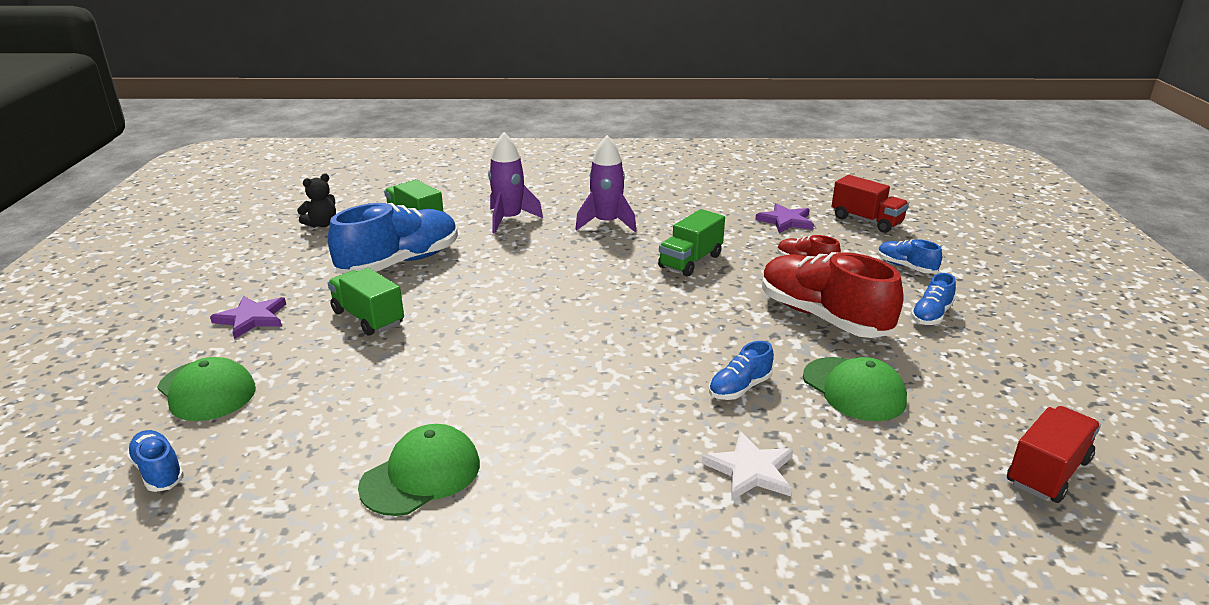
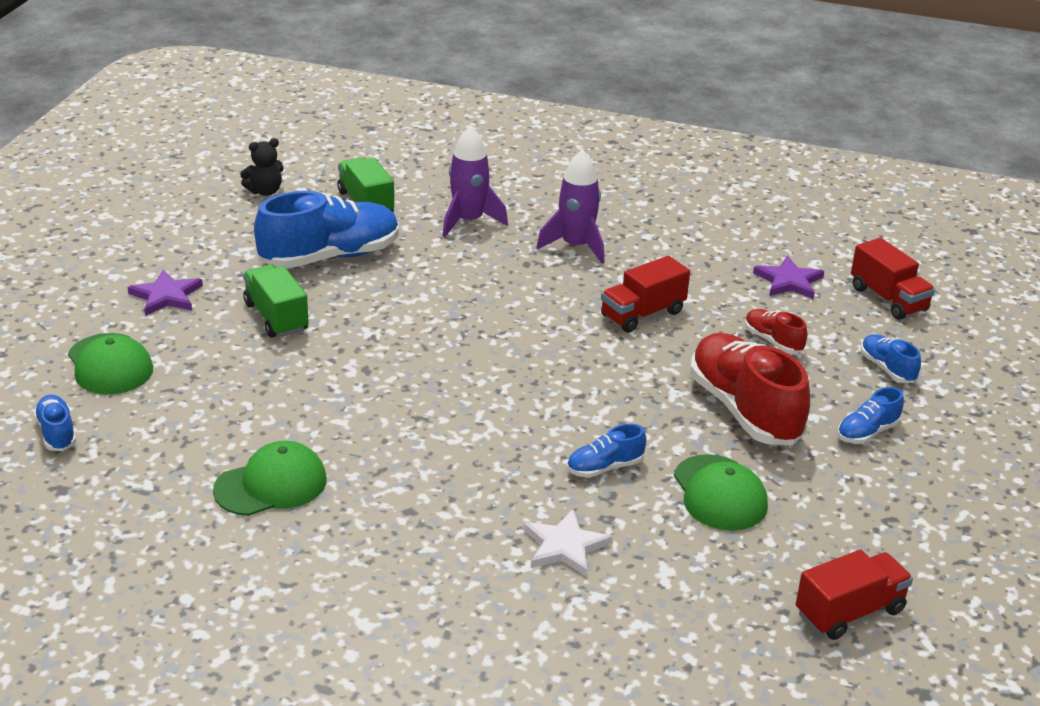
camera: 15 degrees right, 5 degrees up
(690, 261) = (642, 314): green truck -> red truck

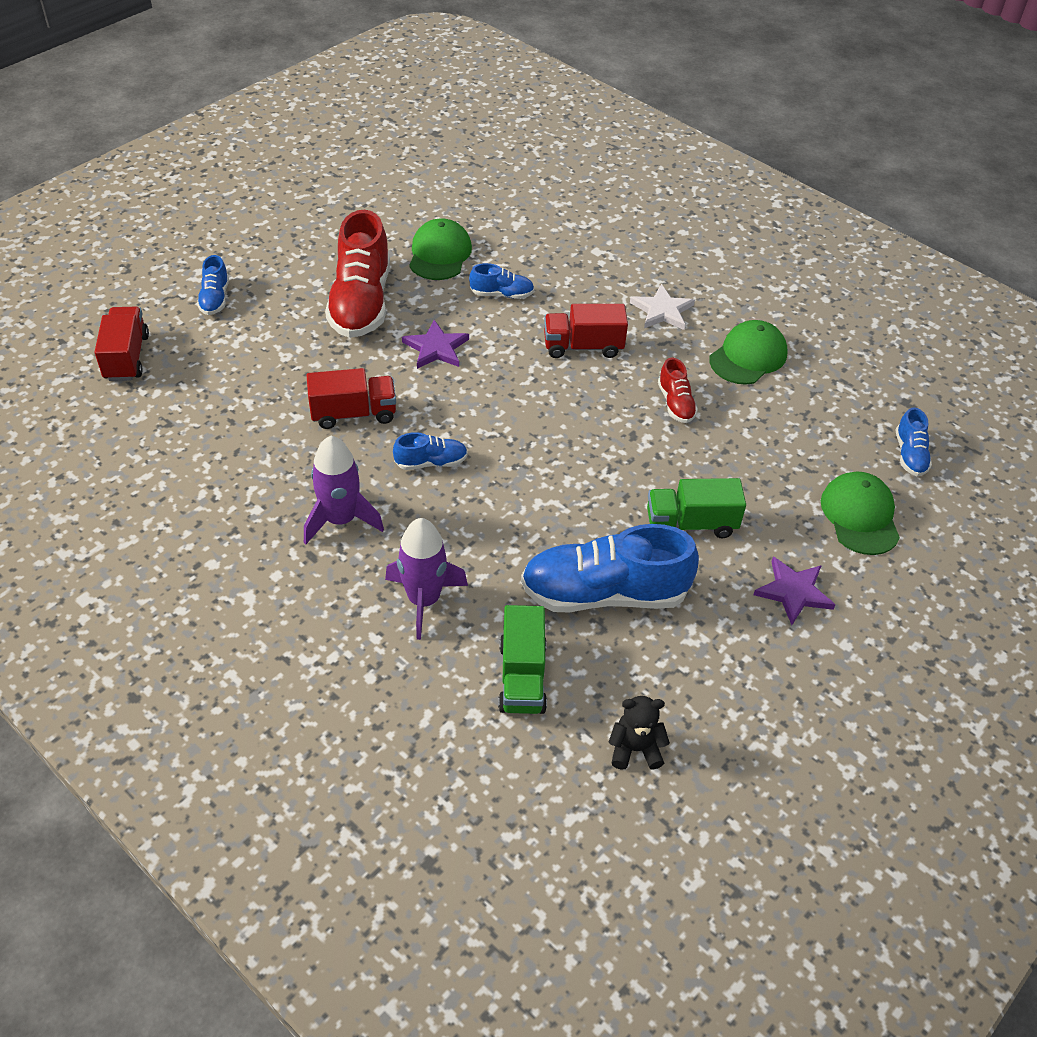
camera: 155 degrees left, 15 degrees up
(271, 485) = (748, 356): green cap -> green cap turned 135 degrees clockwise
(276, 317) = (690, 523): green truck -> green truck turned 90 degrees clockwise
(565, 546) = (568, 255): white star -> white star (662, 310)
(773, 341) = (273, 350): red shoe -> red shoe (675, 403)
(789, 281) = (186, 405): purple star -> purple star (436, 348)
(849, 612) = (432, 173): red truck -> red truck (583, 346)
(867, 432) = (293, 259): blue shoe -> blue shoe (431, 462)

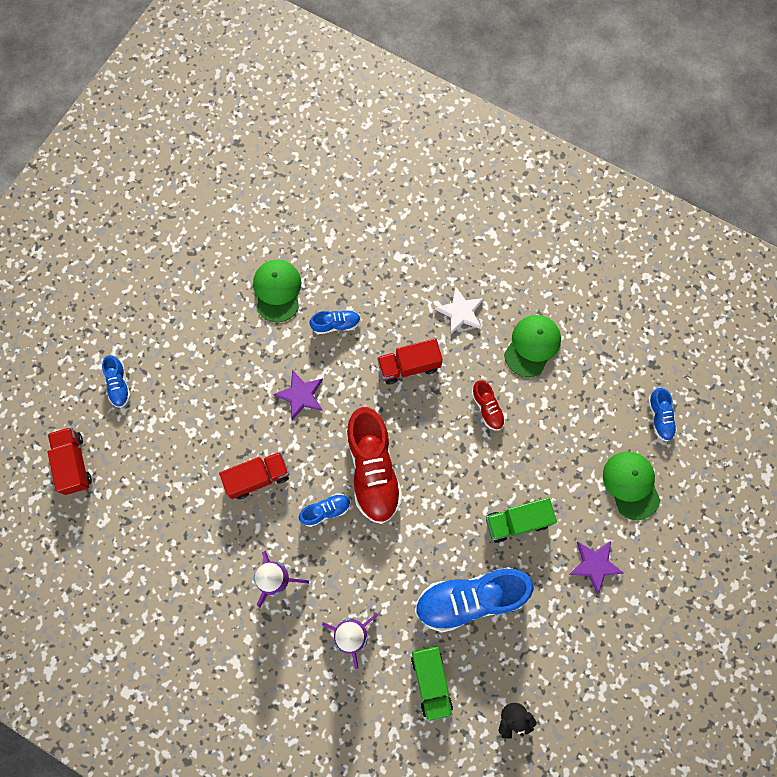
camera: 10 degrees left, 25 degrees up
(361, 302) = (231, 360): red shoe -> red shoe (373, 469)

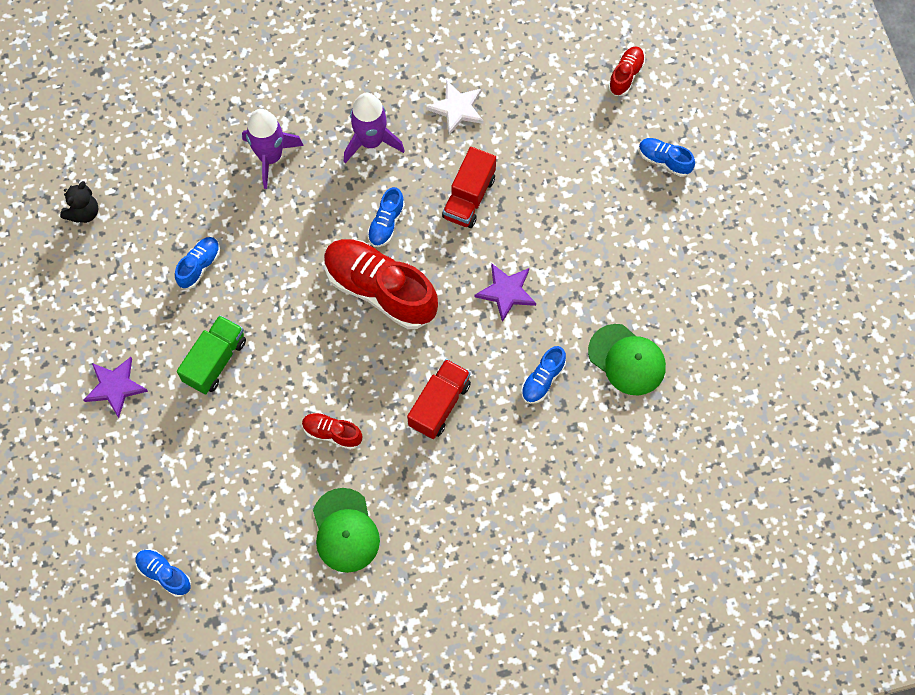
camera: 135 degrees right, 5 degrees down
(74, 463) = (626, 75): red truck -> red shoe
(431, 681) = (175, 180): green truck -> none
(460, 312) = (443, 499): white star -> white star (457, 108)
(470, 599) = (199, 266): blue shoe -> blue shoe, size x0.47
(631, 485) = (140, 485): green cap -> none

